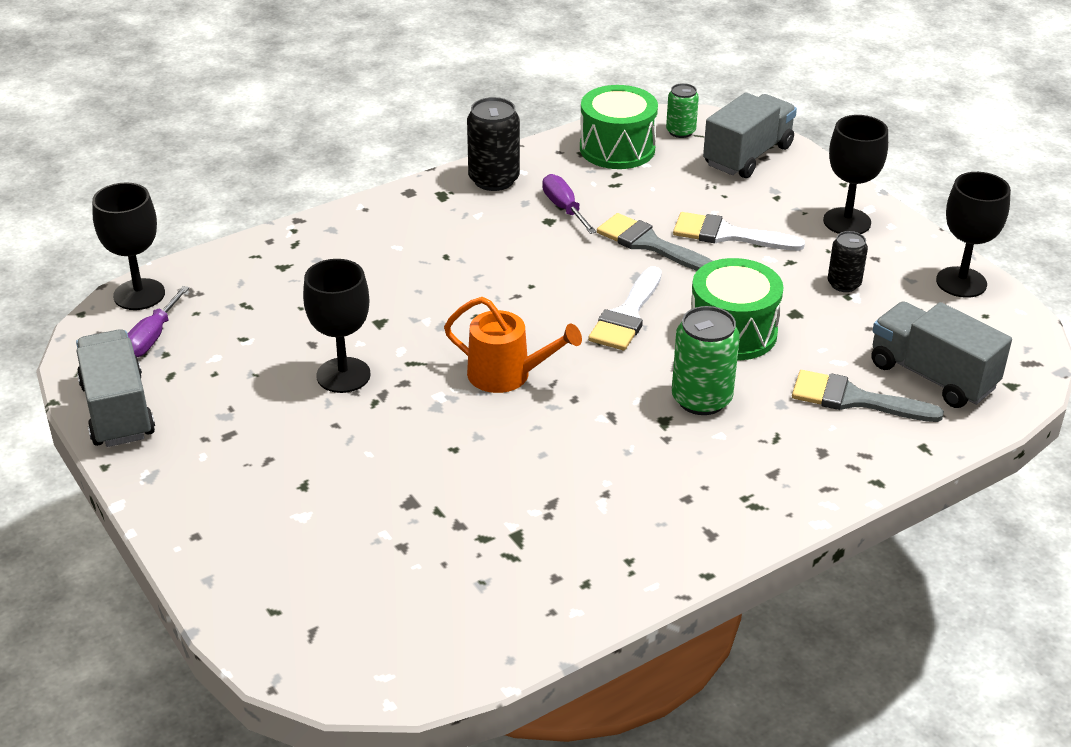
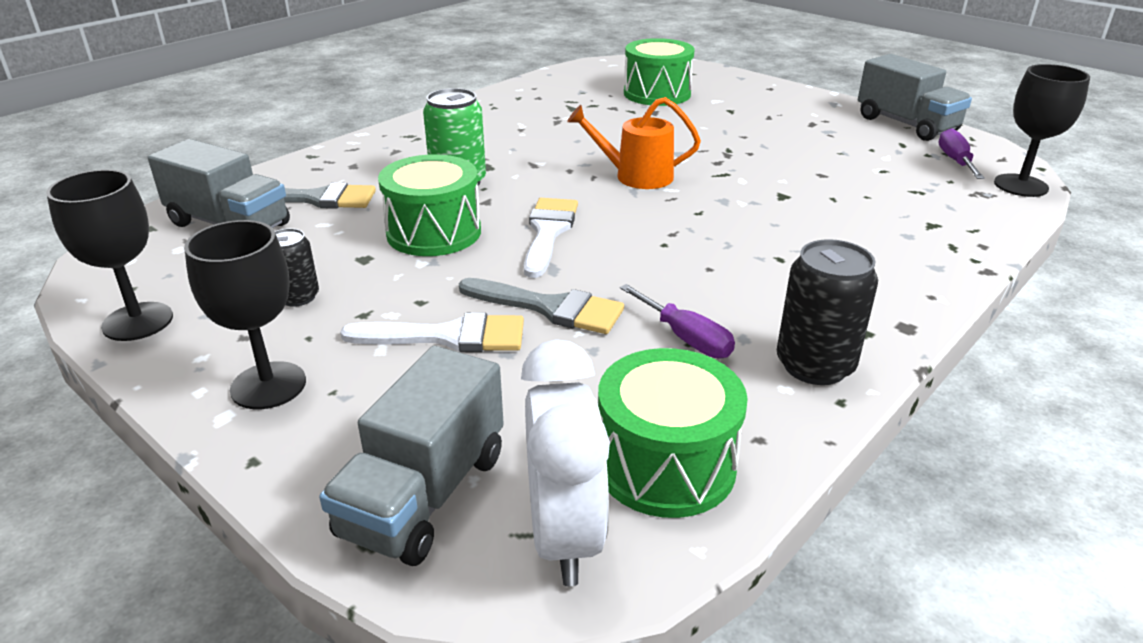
camera: 165 degrees right, 5 degrees down
(343, 375) = (771, 160): black goblet -> none
(373, 552) = (657, 94): none -> green drum
(680, 131) = (564, 536): green can -> white clock

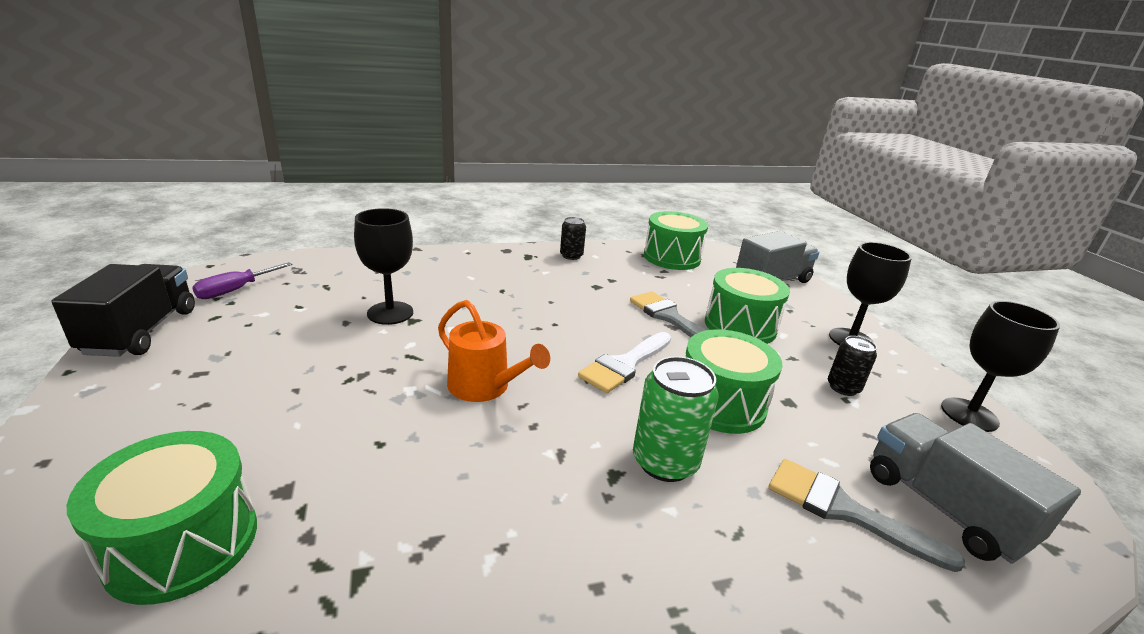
camera: 150 degrees left, 5 degrees down
(449, 336) = (740, 326): white brush -> green drum
(564, 536) = (723, 258): white clock -> none
(685, 338) = (613, 281): purple screwdriver -> none
(814, 365) = (571, 256): black can -> black can, size x0.61
(906, 124) = (142, 331): grey truck -> black truck
(1020, 185) = (262, 264): black goblet -> black goblet (390, 313)

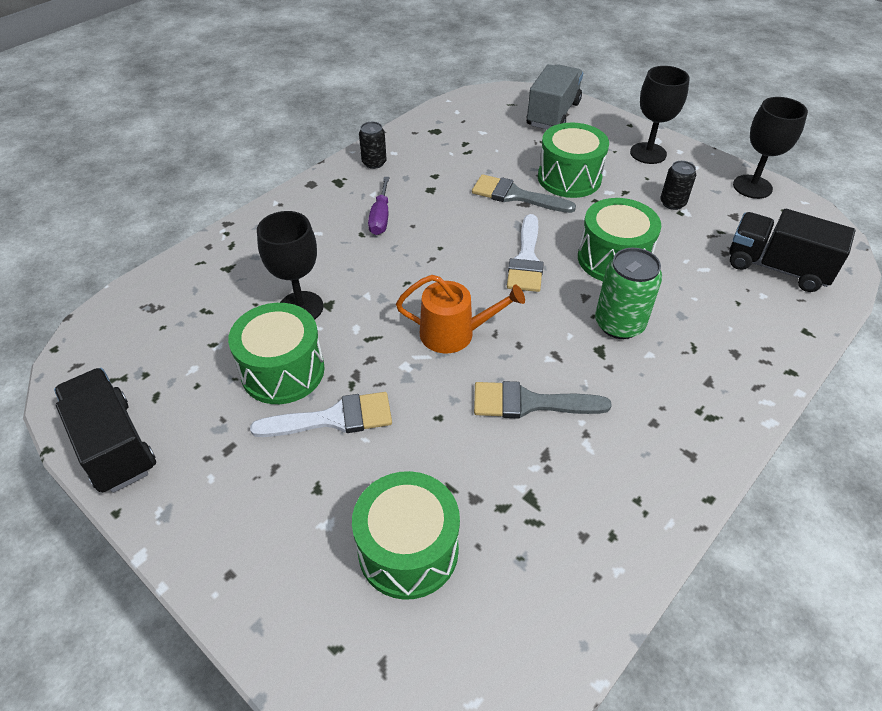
camera: 30 degrees left, 20 degrees up
(235, 290) = (128, 360): purple screwdriver -> purple screwdriver (380, 218)
(298, 395) = (334, 418): none -> white brush
(672, 257) = (456, 123): green drum -> green drum (283, 371)
(843, 510) = (733, 300): grey brush -> grey brush (529, 403)
(943, 507) = (777, 267): grey truck -> black truck

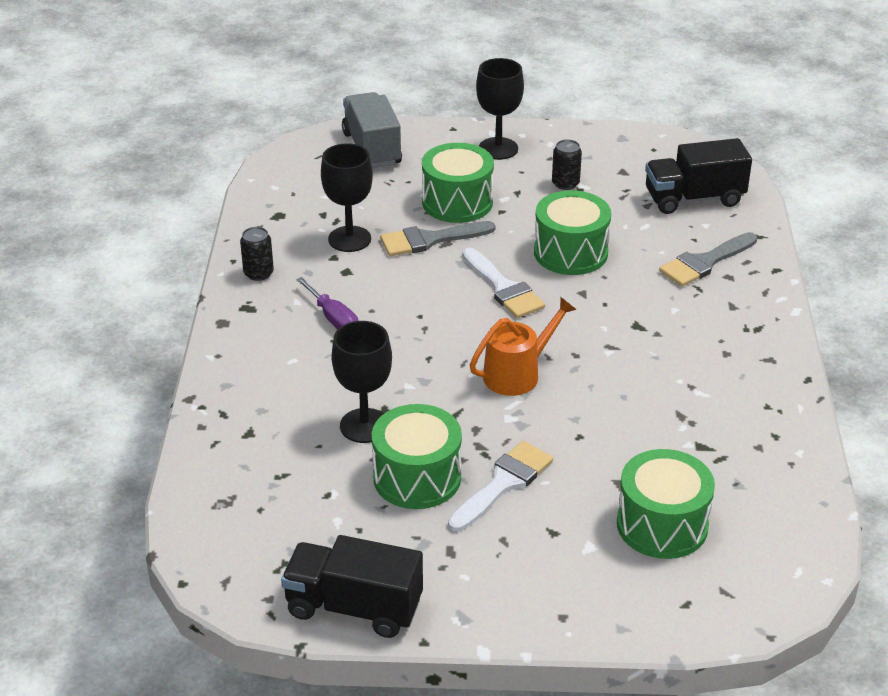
camera: 40 degrees left, 10 degrees down
(529, 403) = (631, 389): grey brush -> grey brush (705, 262)
(619, 324) = (630, 299): green can -> none
(752, 187) = (611, 140): black goblet -> black goblet (349, 239)

